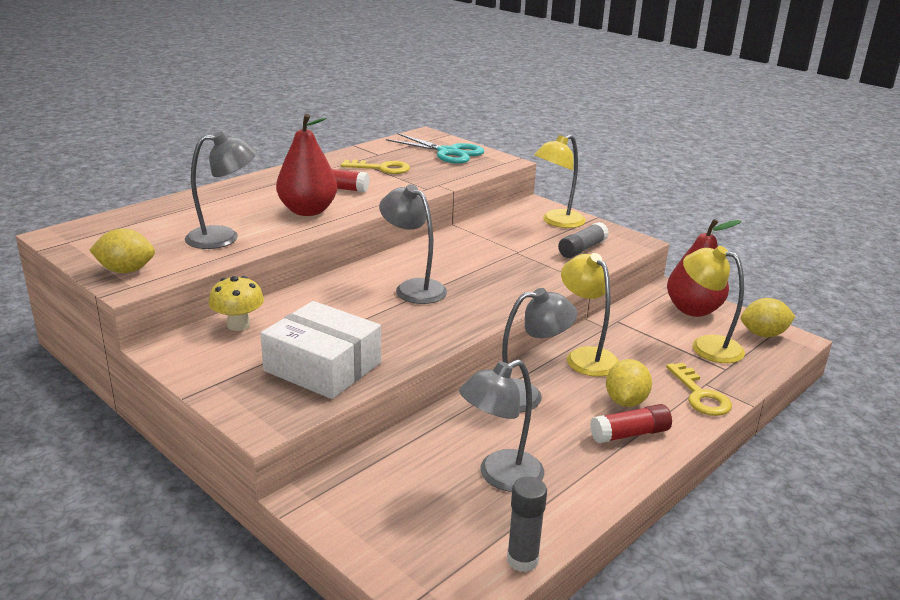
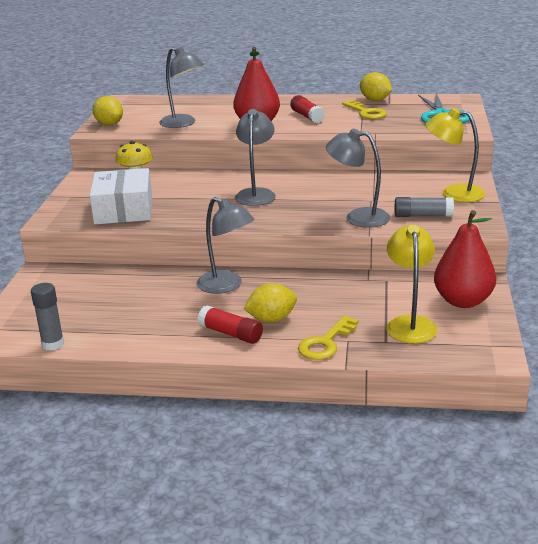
camera: 55 degrees right, 0 degrees up
(500, 476) = (125, 310): grey lamp -> grey lamp (358, 217)
(586, 356) = (311, 287): yellow lamp -> none
(763, 334) = (477, 341): yellow lemon -> yellow lemon (375, 100)

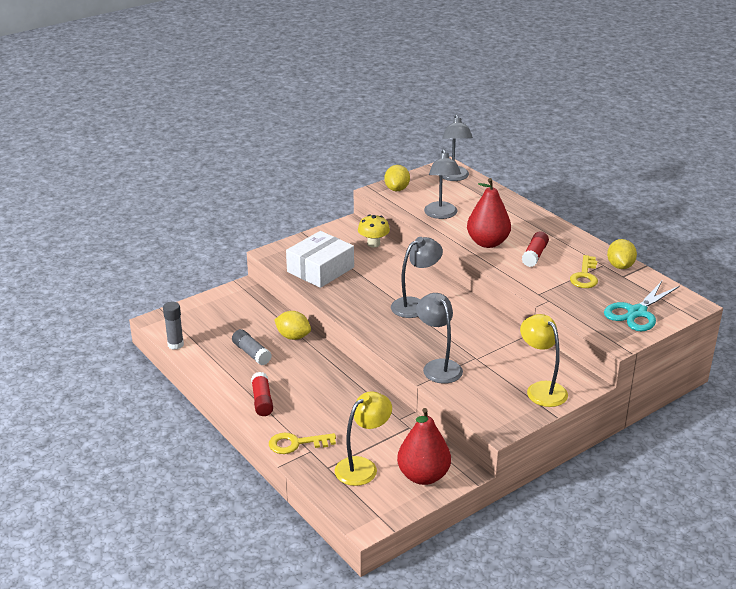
camera: 45 degrees right, 5 degrees up
(226, 286) = (315, 366): grey lamp -> grey lamp (454, 177)
(271, 319) = (297, 407): yellow lemon -> yellow lemon (293, 336)
(423, 216) = (481, 393): grey glue stick -> grey glue stick (251, 353)

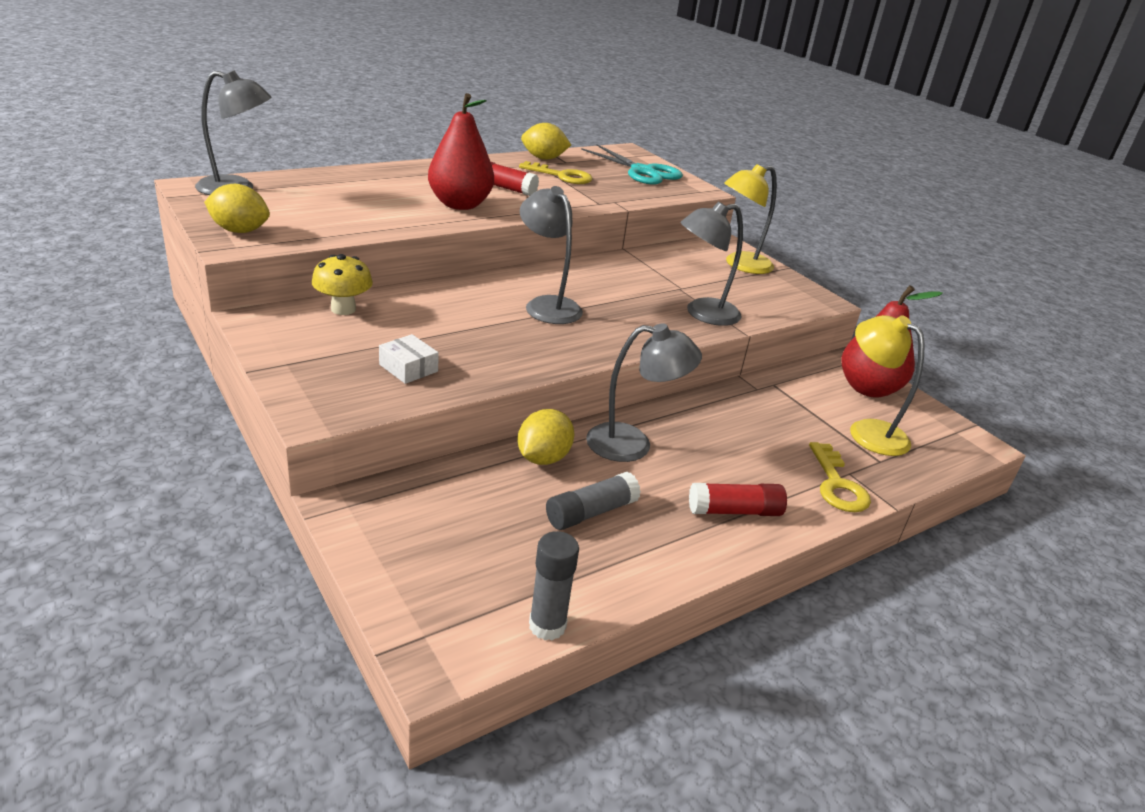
camera: 90 degrees left, 0 degrees up
(320, 269) = (408, 368): white box -> white box, size x0.46
(441, 214) = (357, 216): grey lamp -> grey lamp (632, 444)

